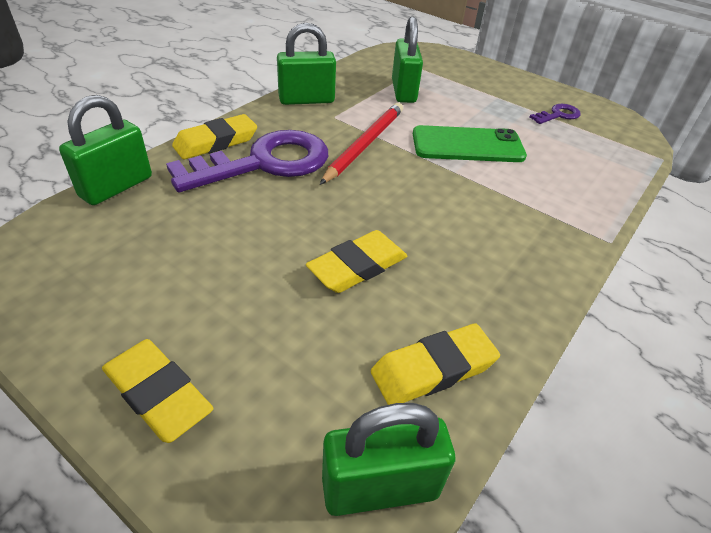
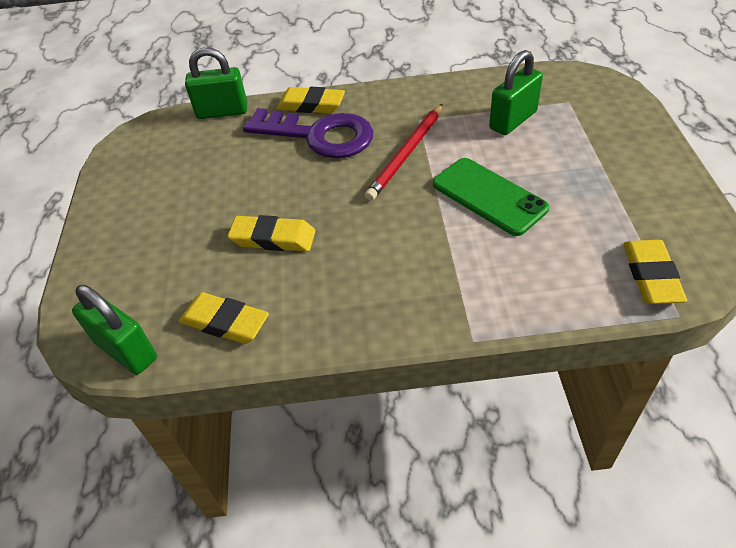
camera: 55 degrees right, 5 degrees up
(158, 393) = (107, 240): yellow eraser -> yellow eraser (651, 276)
(306, 100) = (418, 95): green padlock -> none
(365, 144) = (406, 154): red pencil -> red pencil turned 135 degrees clockwise
(558, 115) = (637, 213): purple key -> none

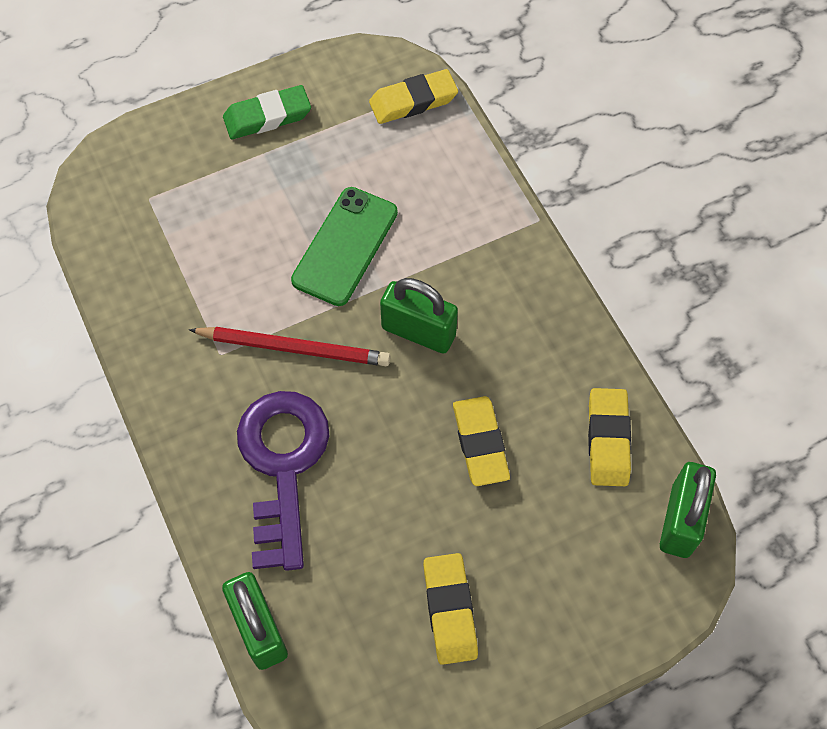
camera: 115 degrees left, 15 degrees up
(311, 105) = (216, 503): yellow eraser -> yellow eraser (450, 610)
(513, 120) = (200, 249): green padlock -> green padlock (418, 331)
(643, 173) = (267, 116): none -> green eraser

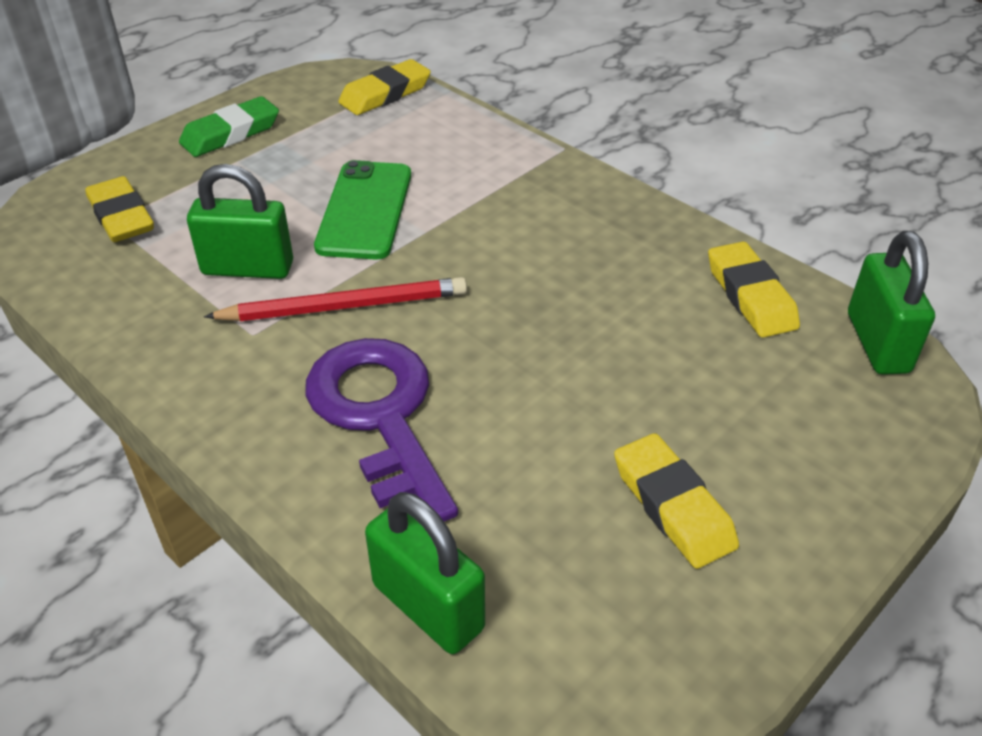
camera: 20 degrees left, 20 degrees down
(418, 331) = (485, 258): green padlock -> green padlock (248, 268)
(480, 443) = (611, 335): yellow eraser -> yellow eraser (121, 216)

